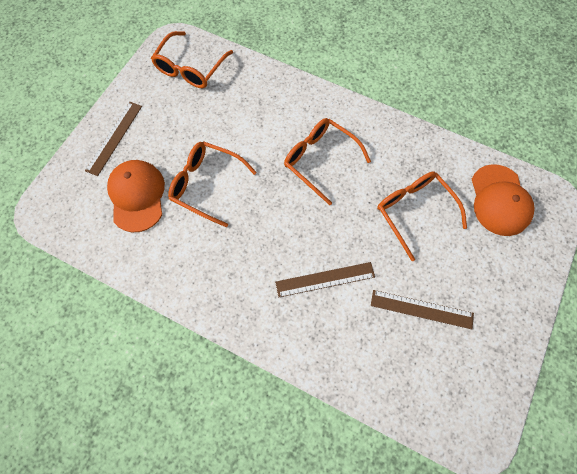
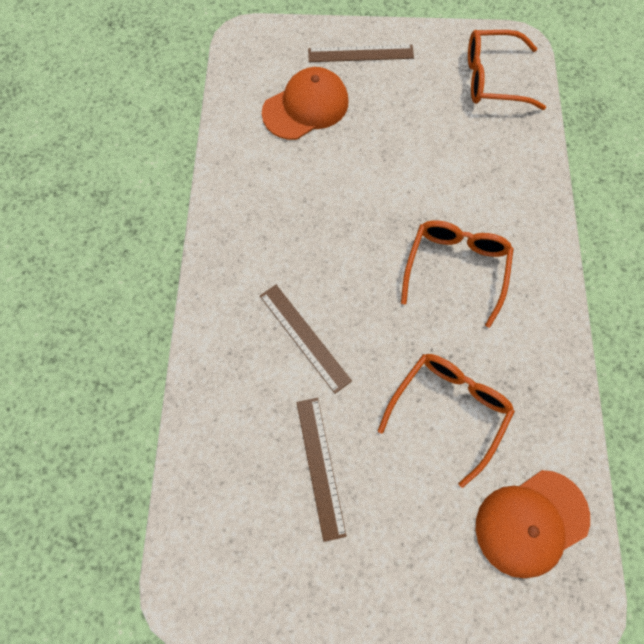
camera: 65 degrees right, 0 degrees up
(206, 184) = (355, 164): orange glasses -> none

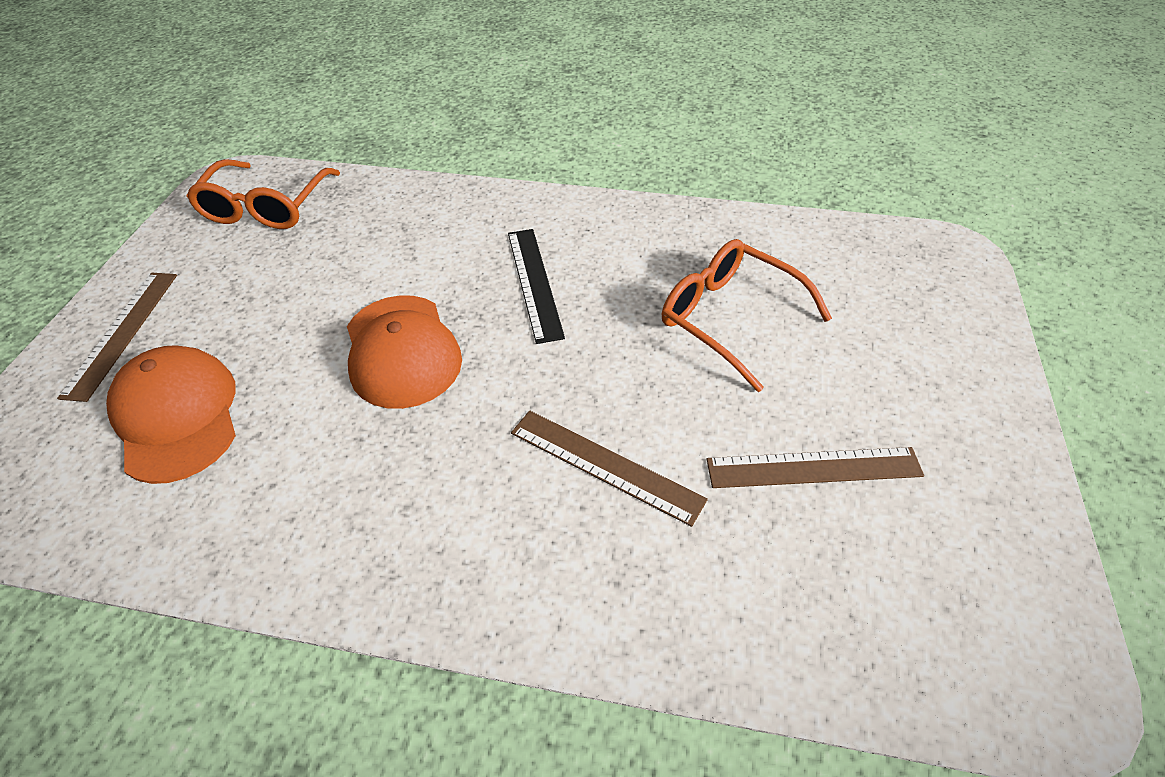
camera: 80 degrees left, 20 degrees down
(304, 337) = (605, 465): brown ruler -> brown ruler turned 60 degrees clockwise
(455, 268) = (534, 283): orange glasses -> black ruler
(531, 522) = (865, 270): orange cap -> orange cap (402, 351)

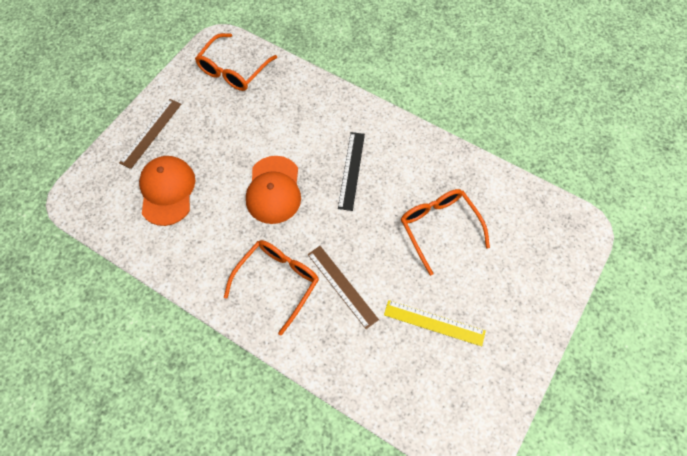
camera: 20 degrees right, 15 degrees up
(470, 502) = (277, 282): none -> orange glasses
(813, 467) = (434, 322): brown ruler -> yellow ruler

